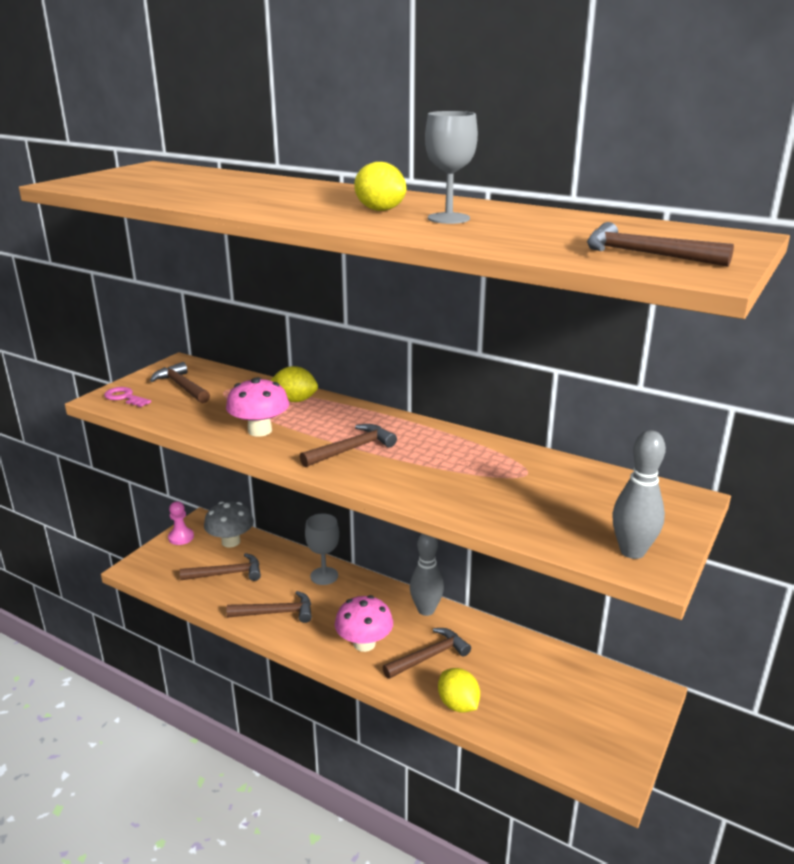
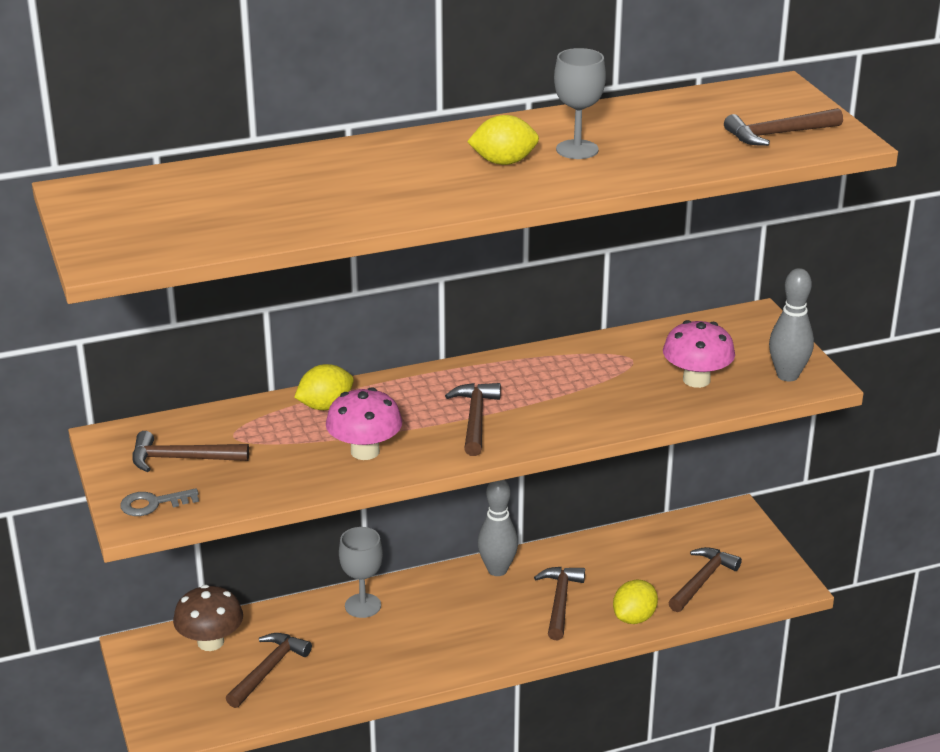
camera: 50 degrees left, 5 degrees up
(125, 397) = (153, 504): pink key -> grey key
(181, 537) = (148, 676): pink pawn -> none
(231, 541) = (210, 642): grey mushroom -> brown mushroom
(276, 613) = (381, 664): brown hammer -> brown hammer (702, 580)
(364, 643) = (496, 630): pink mushroom -> pink mushroom (696, 380)
(458, 704) = (634, 618): yellow lemon -> yellow lemon turned 60 degrees counterclockwise

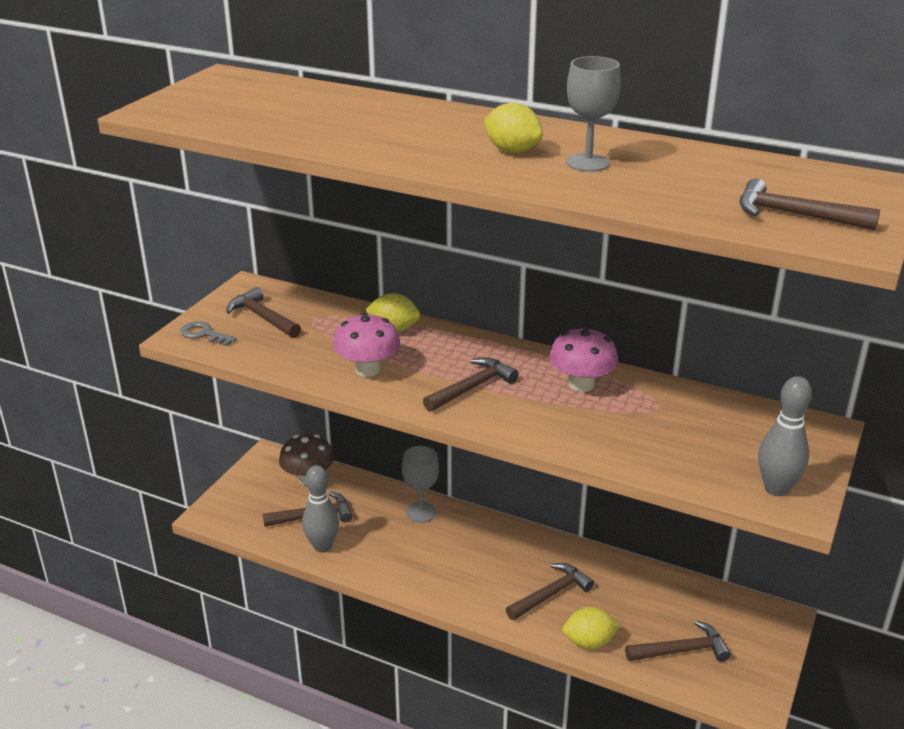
camera: 45 degrees right, 0 degrees up
(497, 570) = (538, 544): grey bowling pin -> grey bowling pin (322, 546)
(696, 380) = (687, 449): pink mushroom -> pink mushroom (581, 384)

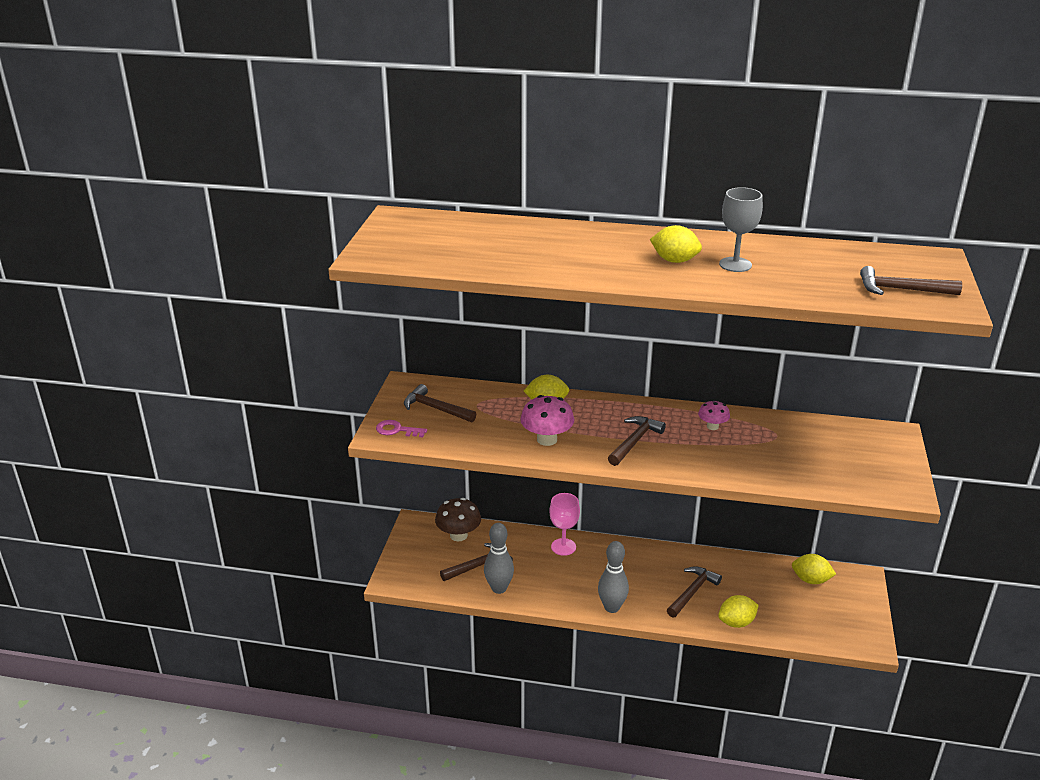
camera: 15 degrees left, 0 degrees up
(204, 334) = (397, 430): grey key -> pink key
(421, 512) = (563, 547): grey goblet -> pink goblet
(581, 384) = (712, 426): pink mushroom -> pink mushroom, size x0.60
(682, 650) = (804, 615): brown hammer -> none
(710, 608) = (811, 580): none -> yellow lemon
(776, 489) = (887, 482): grey bowling pin -> grey bowling pin (612, 607)

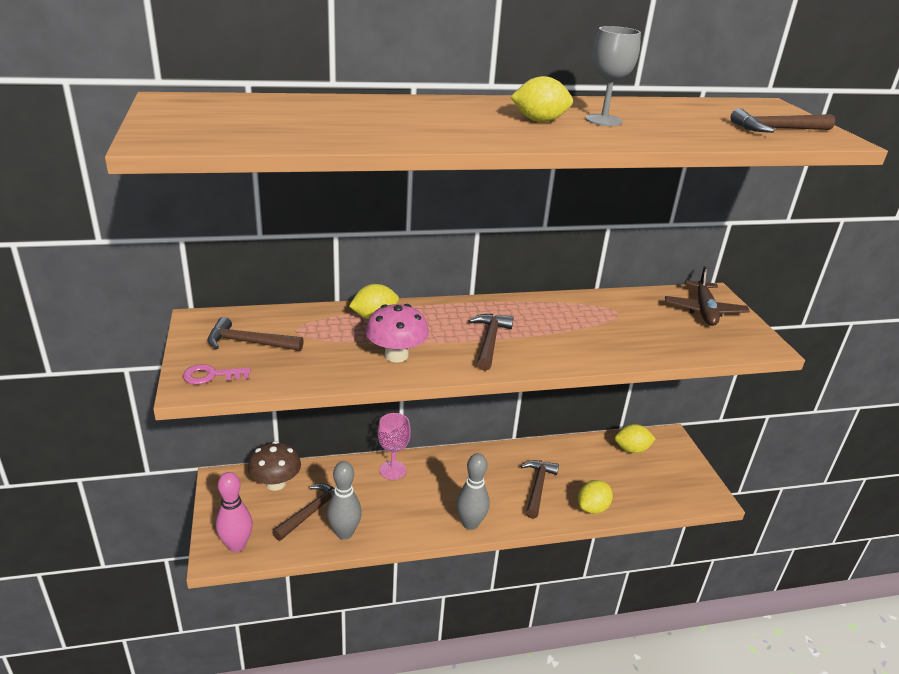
camera: 25 degrees left, 0 degrees up
(409, 576) = (237, 545): none -> pink bowling pin
(712, 426) = (554, 313): pink mushroom -> none
(870, 449) = (704, 311): none -> brown plane

